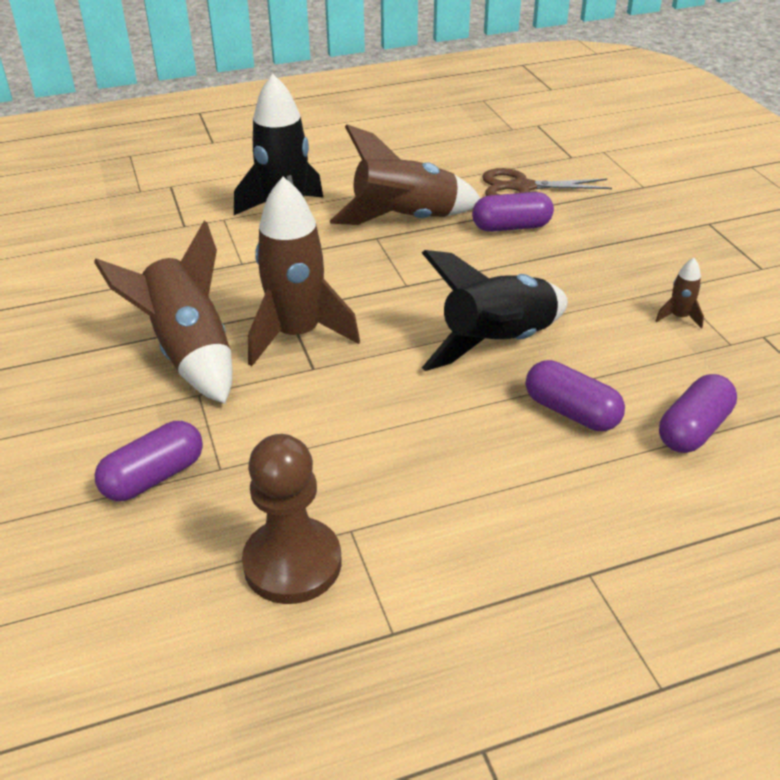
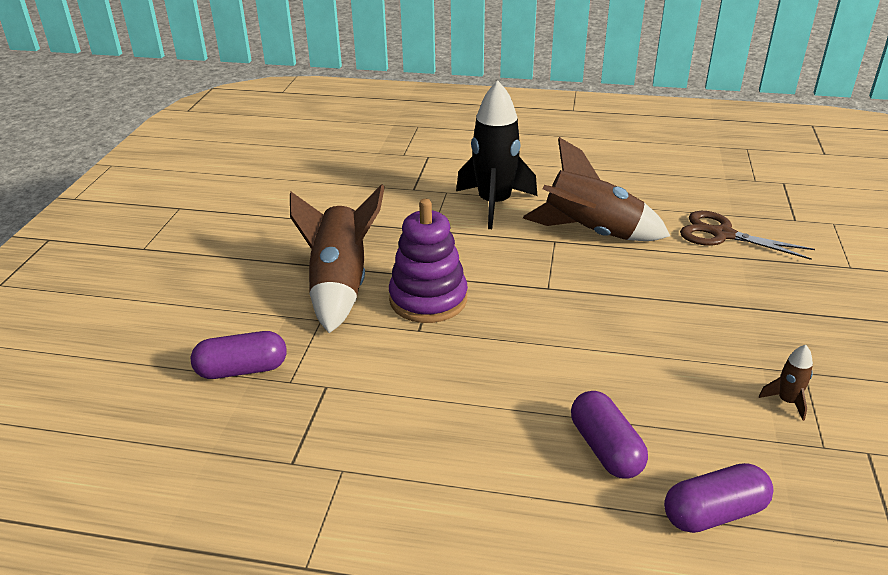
camera: 30 degrees right, 5 degrees down
(292, 563) = (280, 476): brown pawn -> none
(297, 334) = (428, 299): brown rocket -> purple stacking toy
(498, 343) = (587, 364): black rocket -> none
(511, 227) = (683, 266): purple capsule -> none

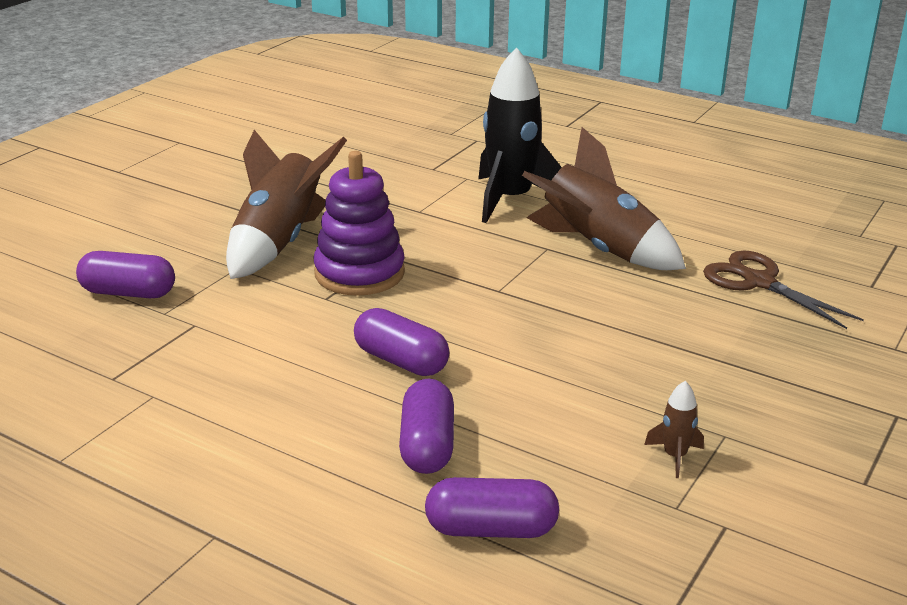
camera: 20 degrees right, 5 degrees down
(524, 374) = (401, 361): none -> purple capsule

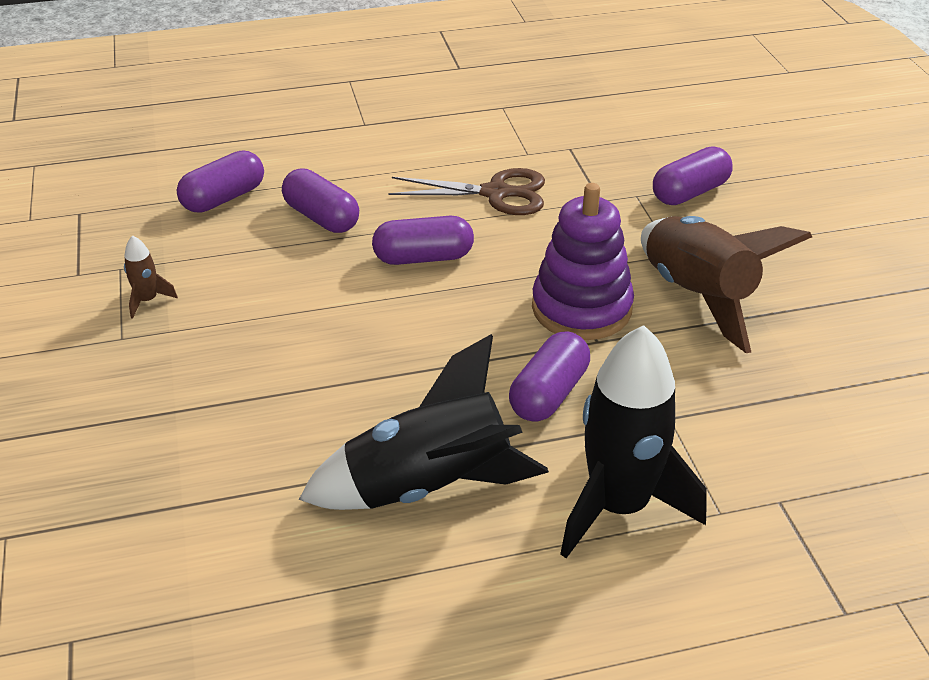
camera: 135 degrees right, 10 degrees up
(463, 249) = (549, 394): none -> purple capsule
(597, 249) = (428, 486): brown rocket -> black rocket
(759, 282) = (211, 551): brown scissors -> brown scissors (496, 193)

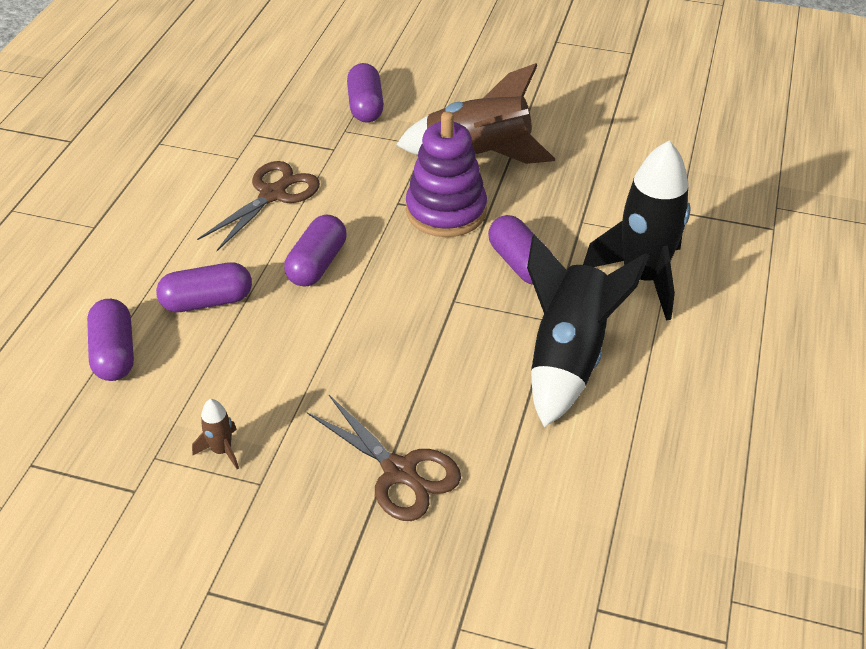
camera: 60 degrees left, 5 degrees up
(183, 419) = (399, 472): none -> brown scissors

